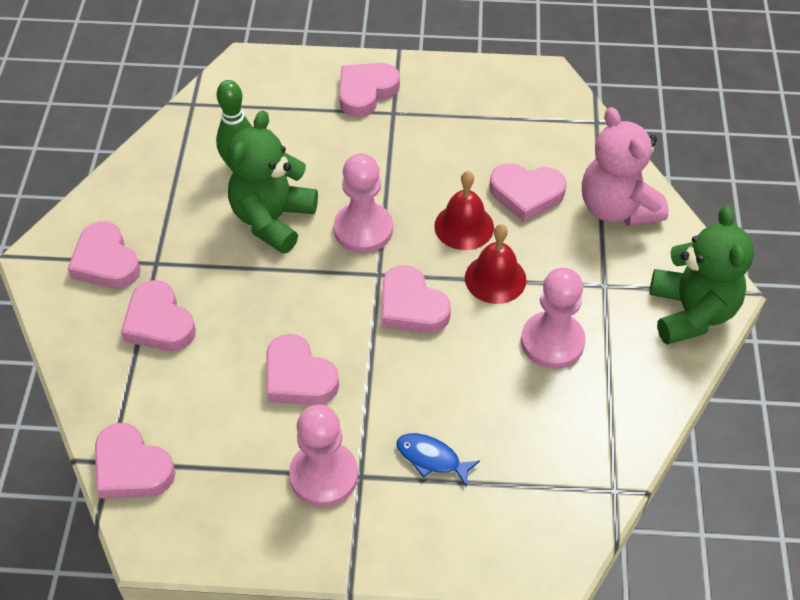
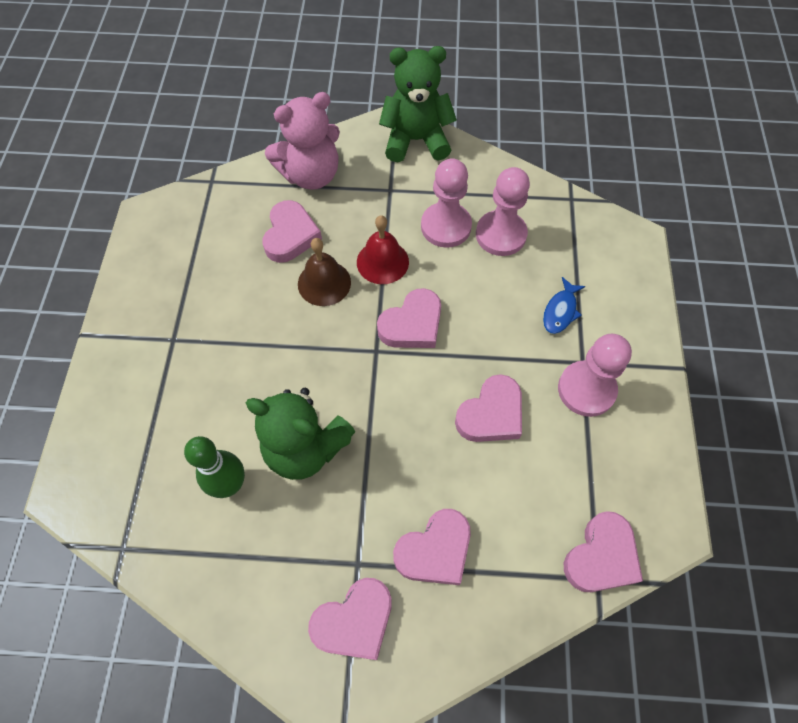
camera: 90 degrees left, 10 degrees up
(363, 229) = (323, 364): pink pawn -> pink pawn (500, 235)
(366, 92) = (139, 364): pink heart -> none
(464, 226) = (324, 283): red bell -> brown bell

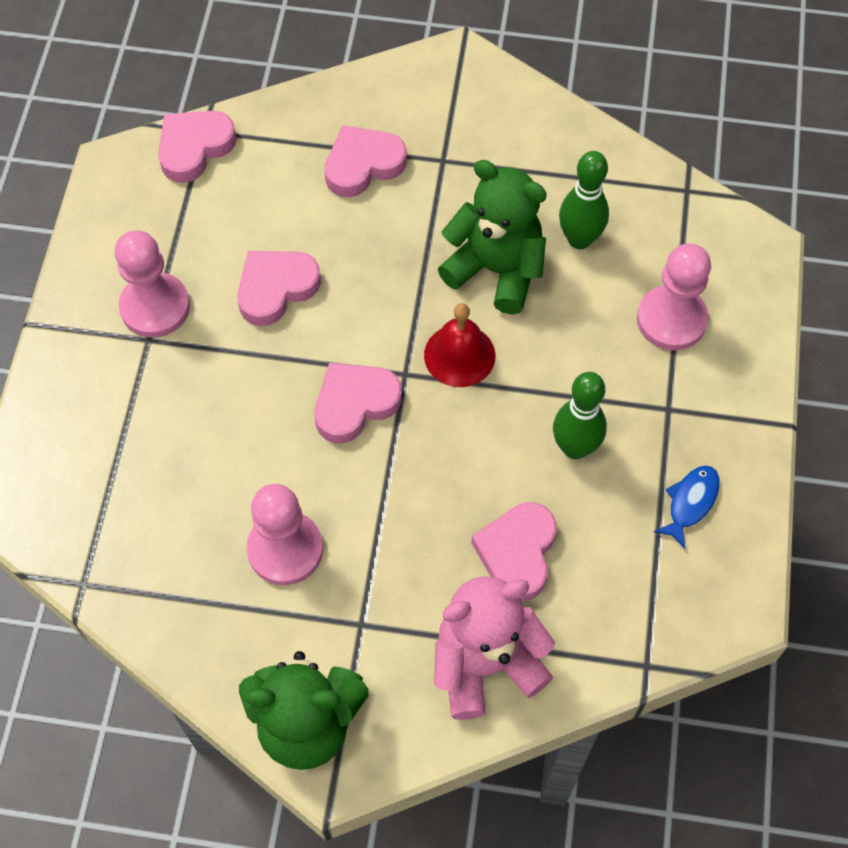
camera: 175 degrees left, 0 degrees up
(247, 305) = (575, 447): none -> green bowling pin
(324, 283) = (469, 472): brown bell -> none
(354, 621) = (449, 116): pink heart -> none
(382, 262) = (385, 498): red bell -> red bell (459, 355)
(500, 235) = (207, 528): pink pawn -> pink pawn (671, 319)
(560, 311) = (156, 406): blue fish -> blue fish (690, 502)

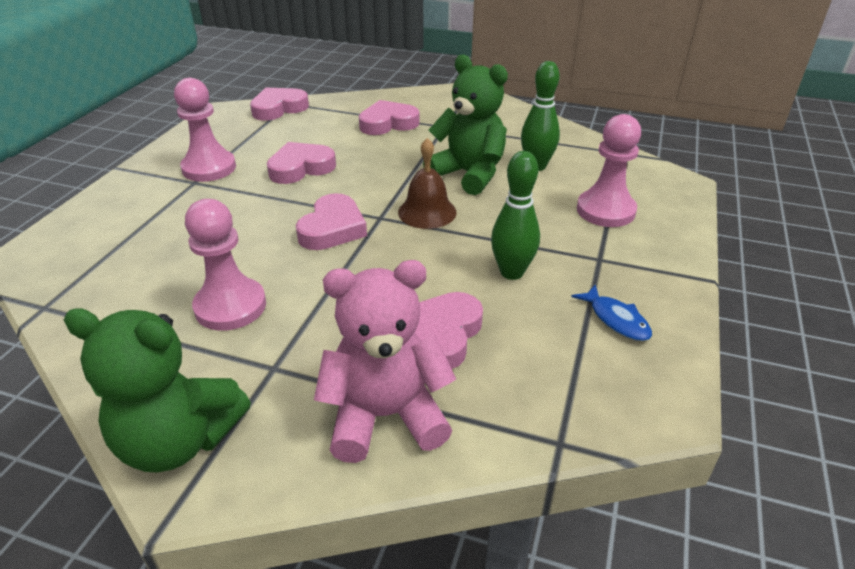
camera: 10 degrees right, 25 degrees down
(355, 404) = (332, 228): pink heart -> pink heart turned 135 degrees clockwise
(459, 355) = (427, 212): red bell -> brown bell
(690, 502) = (616, 320): blue fish -> blue fish turned 105 degrees clockwise

